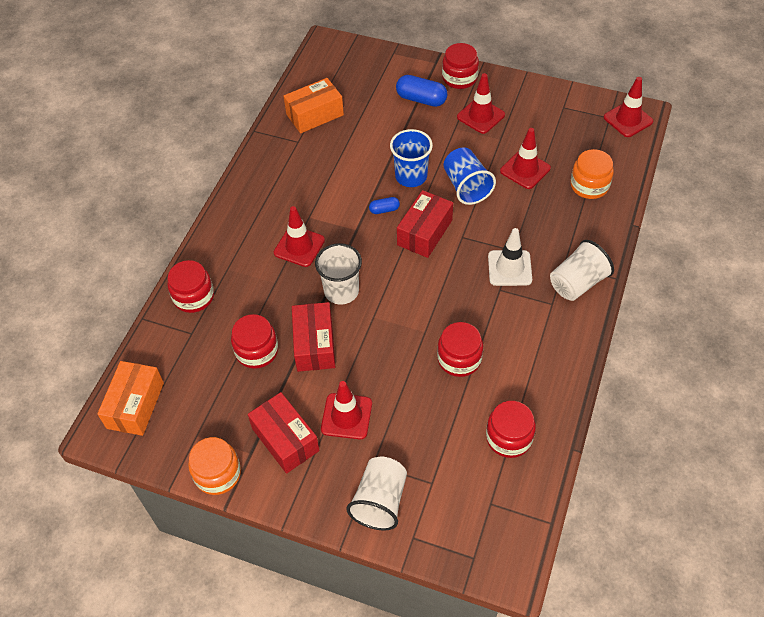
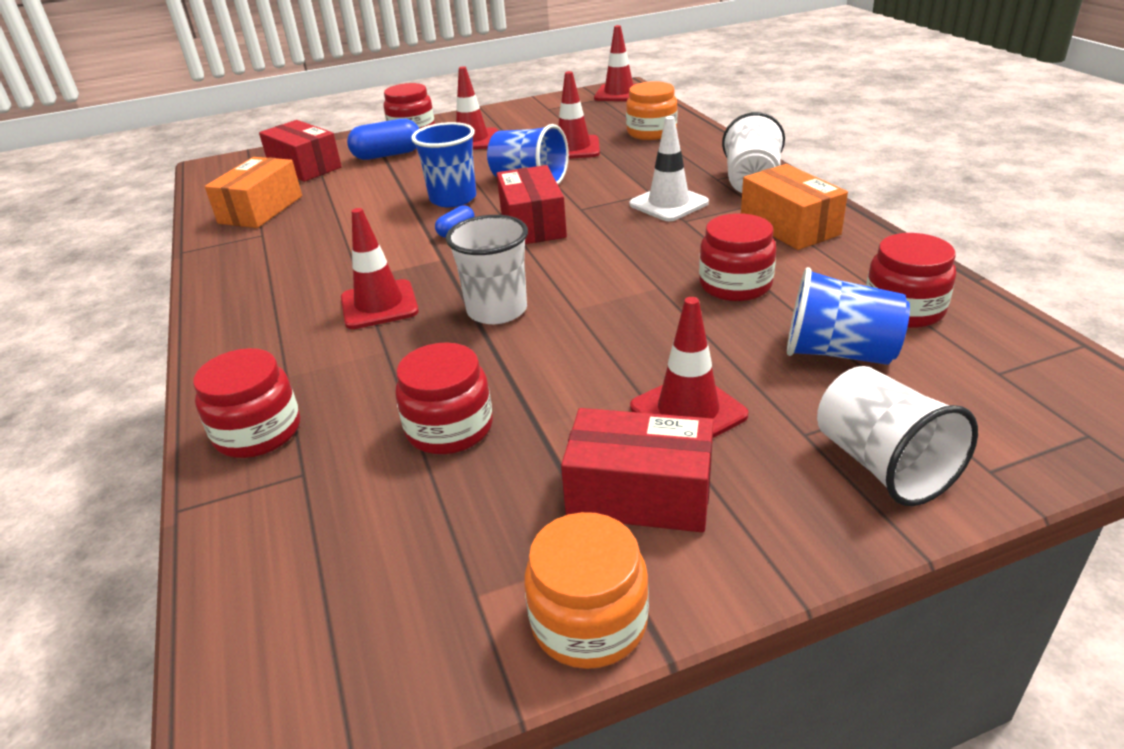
camera: 40 degrees left, 20 degrees down
(135, 405) = (290, 638): orange box -> orange box (789, 226)
(314, 344) = (532, 373): red box -> red box (305, 167)
(444, 437) = (838, 353): none -> blue cup

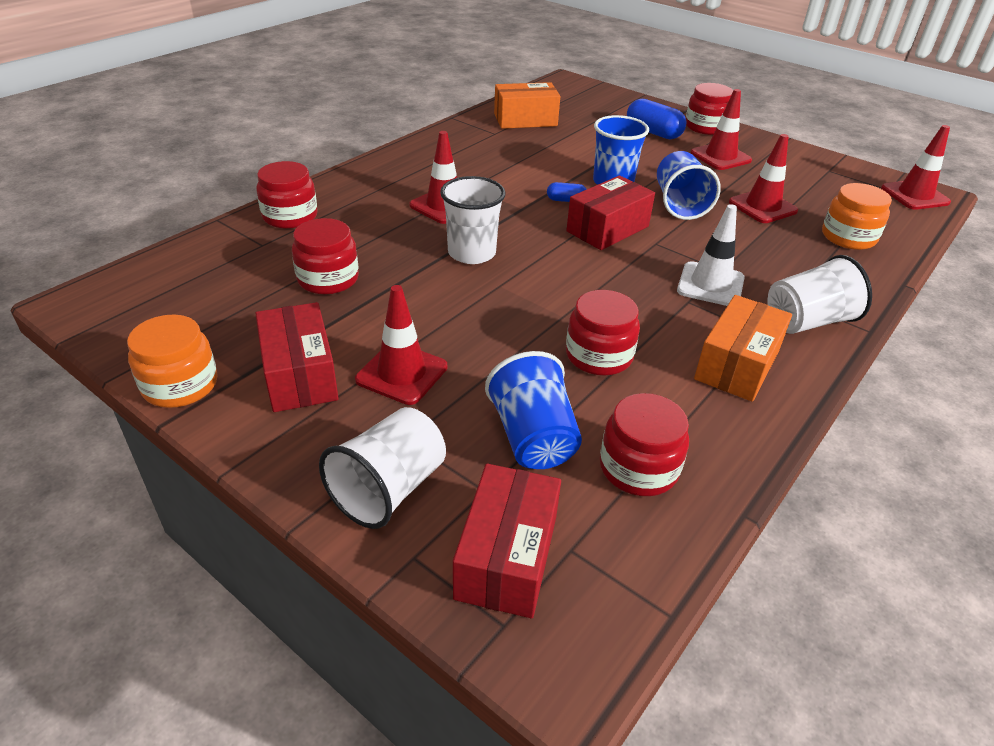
camera: 55 degrees right, 5 degrees up
(305, 167) = (600, 110): red box -> red box (507, 557)

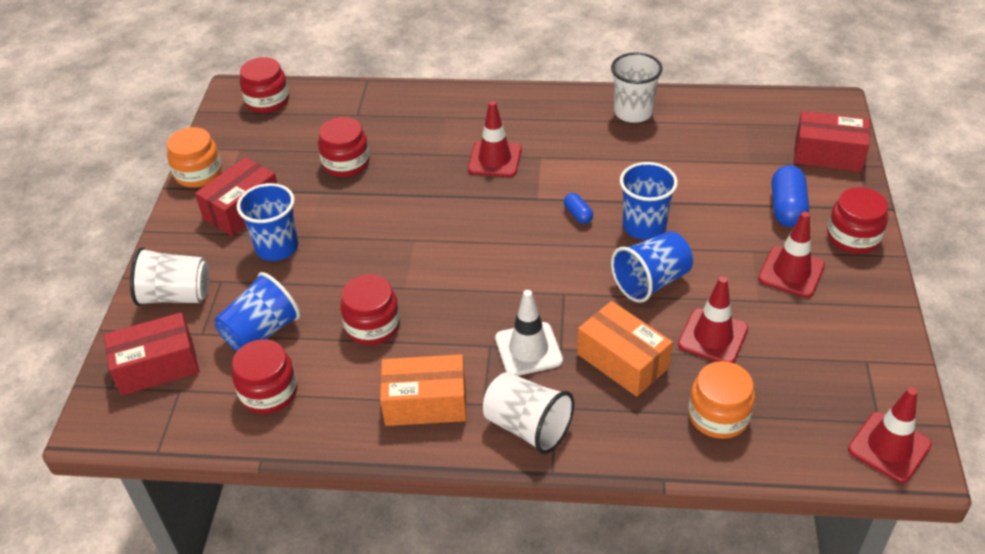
camera: 60 degrees right, 5 degrees up
(290, 216) = (402, 104): red jar -> red jar (267, 101)
(402, 373) = (277, 247): red traffic cone -> blue cup
(472, 253) = (442, 206): white cup -> white cup (633, 112)
(525, 120) = (703, 124): orange box -> orange box (622, 361)
(607, 229) = (556, 257): red box -> red box (828, 154)

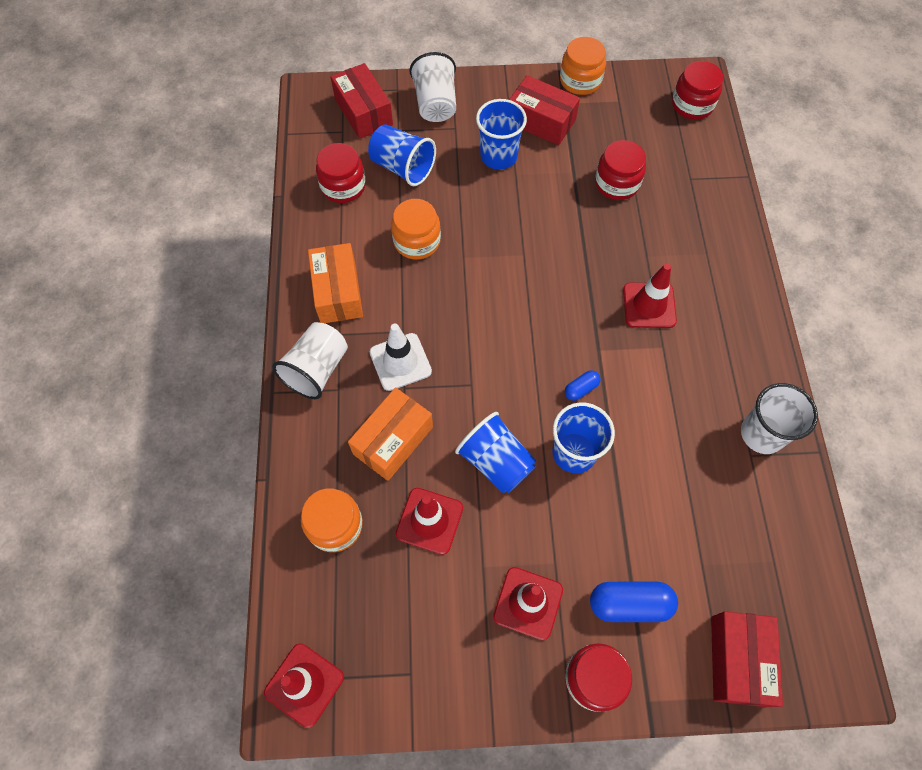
camera: 80 degrees right, 20 degrees up
(372, 326) = (417, 241): red jar -> orange jar

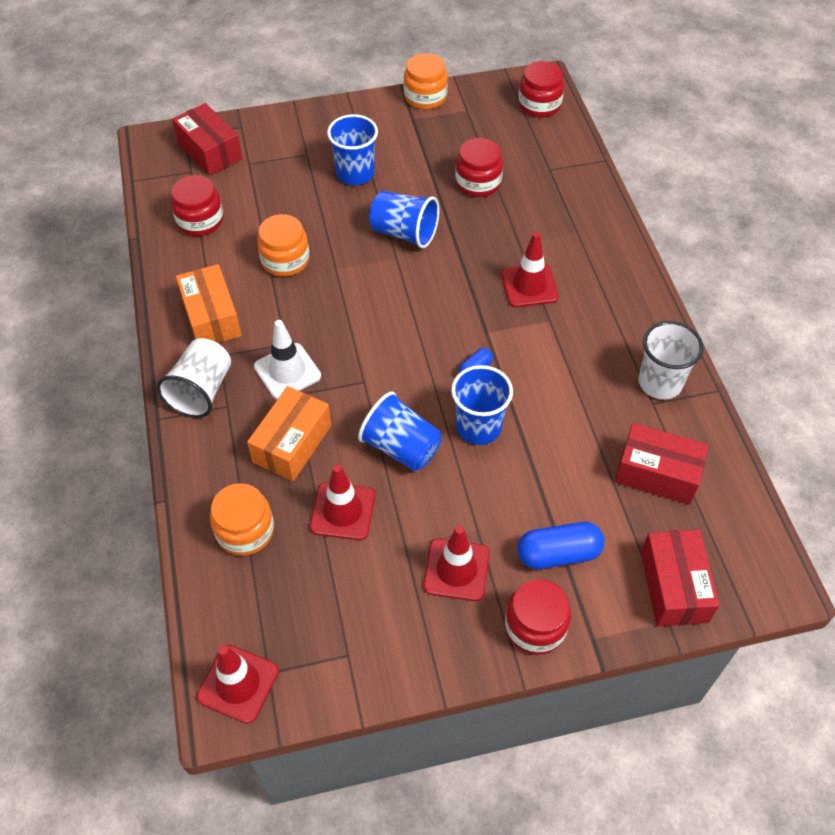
camera: 10 degrees left, 10 degrees down
(403, 167) = (259, 196): blue cup -> blue cup (404, 233)
(435, 104) = (283, 135): white cup -> none
(541, 121) = (392, 138): red box -> red box (657, 474)

